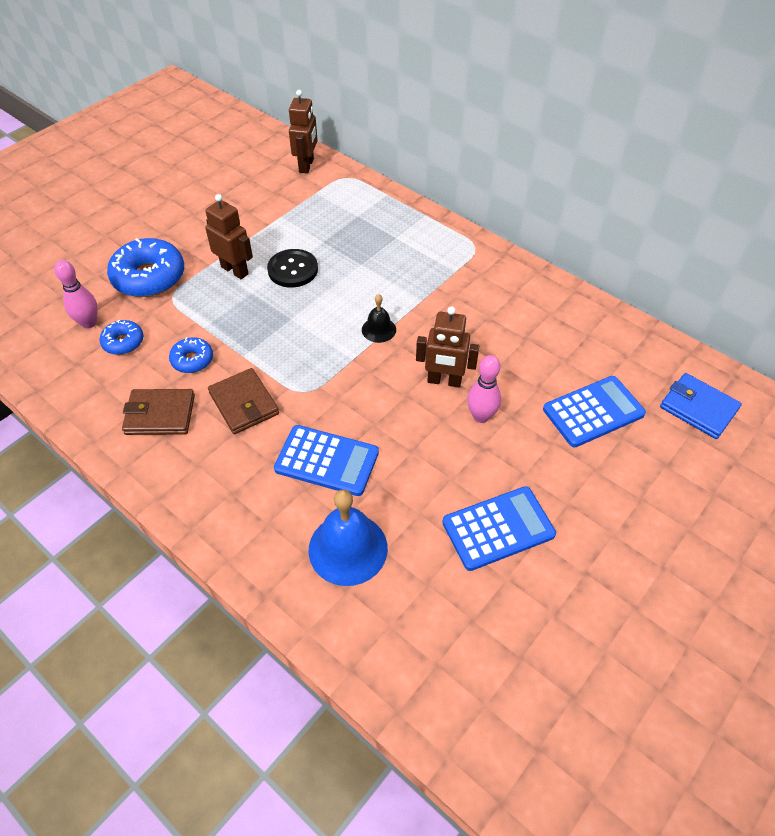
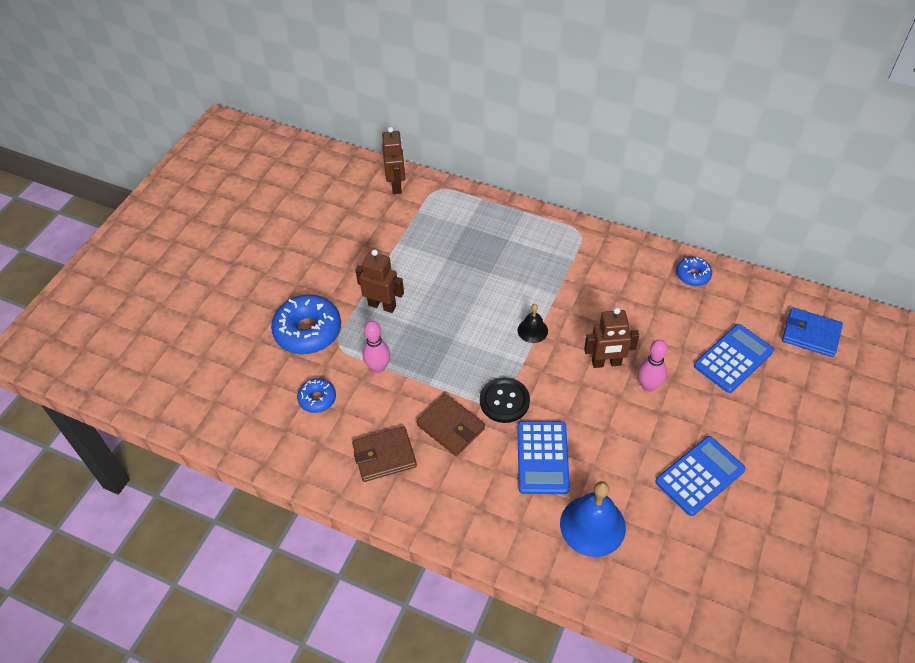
camera: 15 degrees left, 0 degrees up
(89, 323) = (276, 389): pink bowling pin -> pink bowling pin (378, 367)
(192, 360) = (387, 399): blue donut -> blue donut (693, 275)
(293, 270) = (433, 292): black button -> black button (504, 401)
(327, 461) = (542, 457): blue calculator -> blue calculator turned 90 degrees clockwise

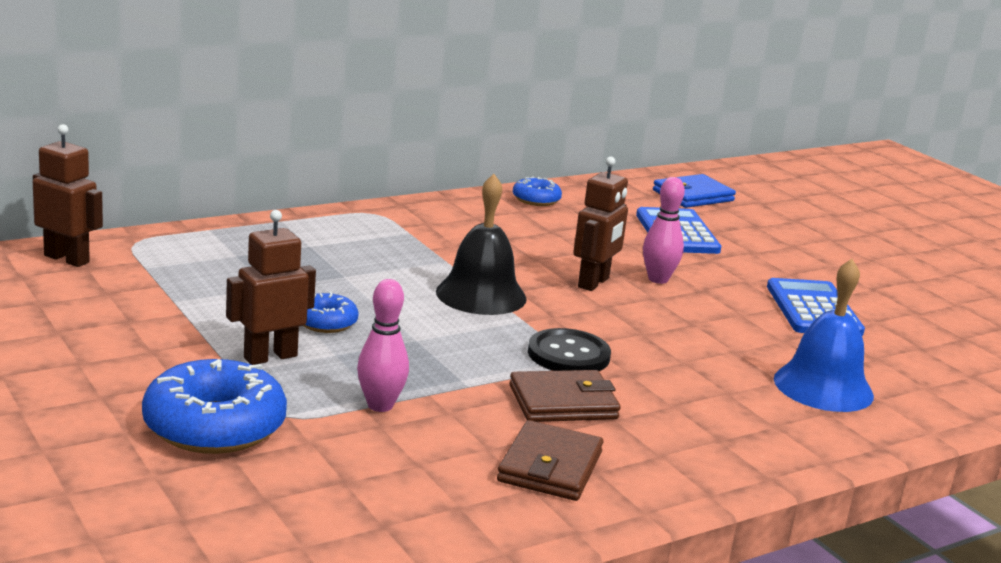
camera: 60 degrees left, 30 degrees down
(317, 399) = (364, 473): blue donut -> blue donut (326, 322)
(532, 330) = (481, 295): black bell -> black bell, size x1.84
(542, 457) = (689, 371): blue calculator -> none

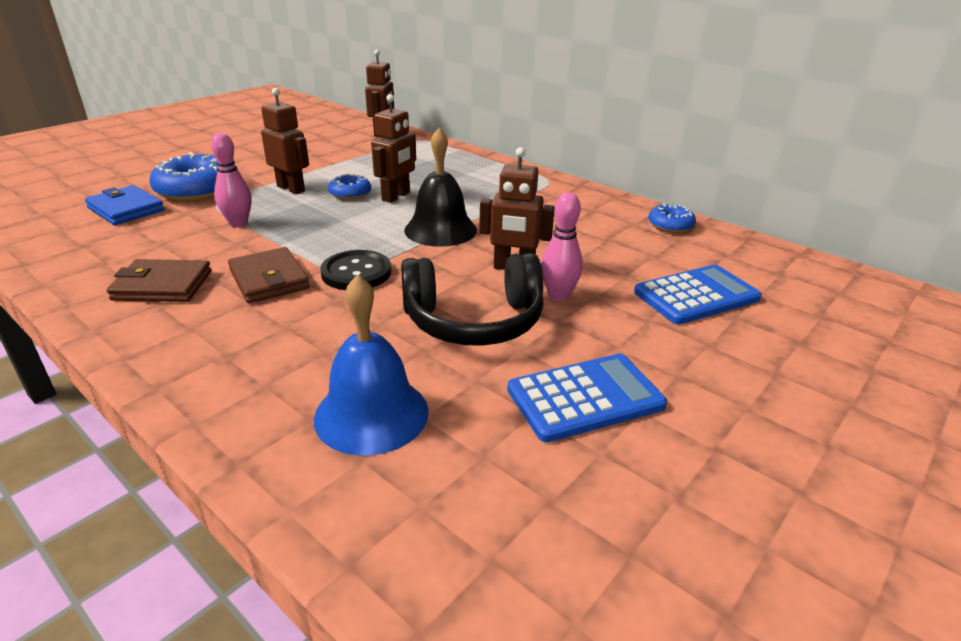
camera: 75 degrees right, 10 degrees up
(358, 298) = (396, 196): none -> brown robot
(690, 321) = (474, 320): none -> black headphones
(693, 196) = (824, 296): blue wallet -> blue wallet (126, 209)

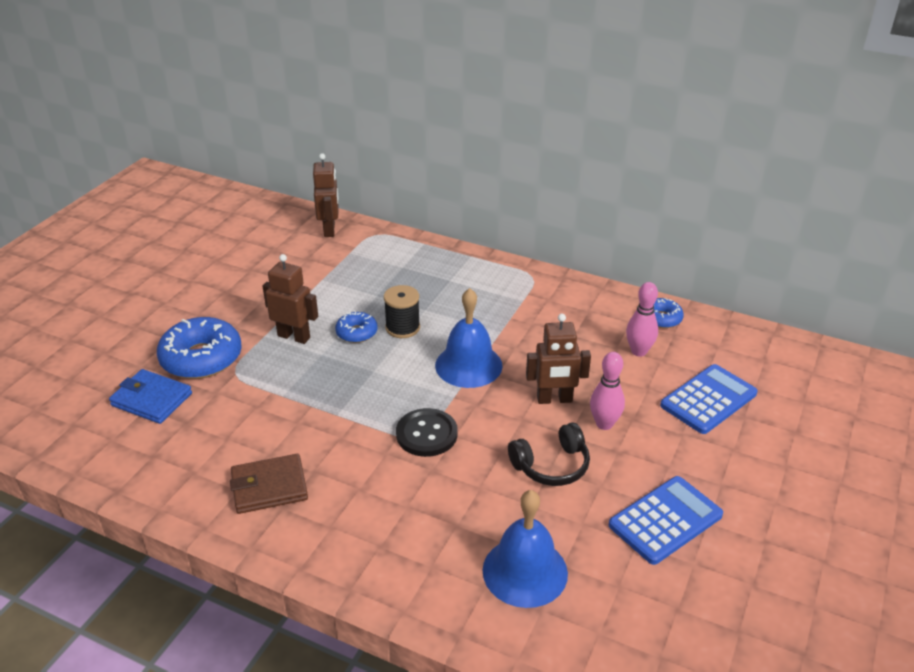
camera: 15 degrees left, 5 degrees up
(238, 223) = (278, 396): pink bowling pin -> pink bowling pin (639, 351)
(269, 279) = (357, 459): brown wallet -> none
(396, 196) = (402, 328): brown robot -> black spool
(440, 230) = (468, 365): black bell -> blue bell
(474, 320) = (551, 465): black headphones -> black headphones, size x0.65

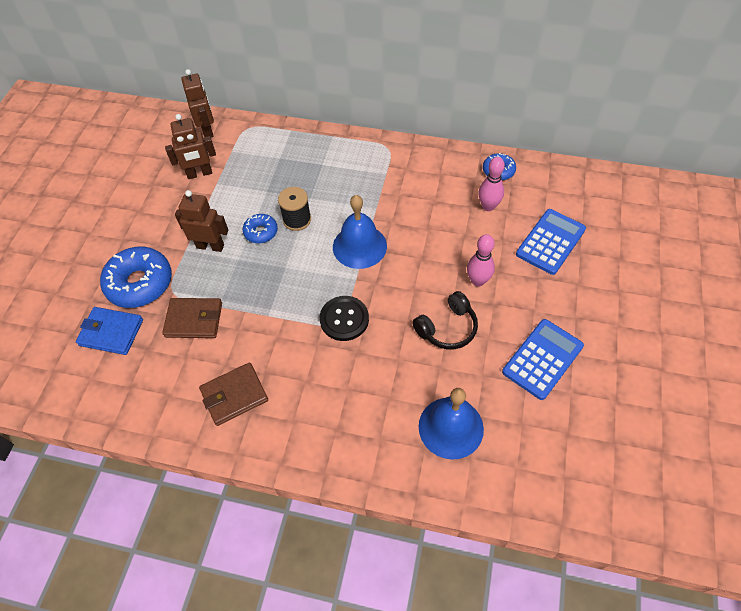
camera: 10 degrees left, 20 degrees up
(249, 404) = (194, 320): none -> brown wallet
(554, 399) = (434, 265): brown robot -> brown robot (199, 174)

